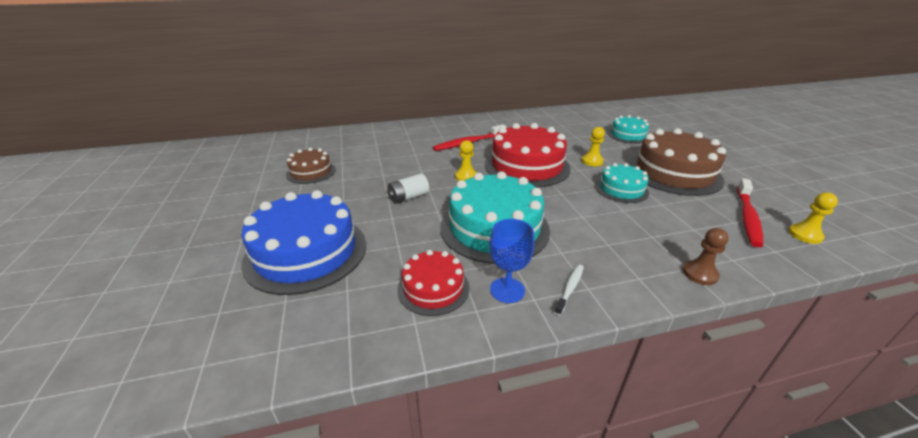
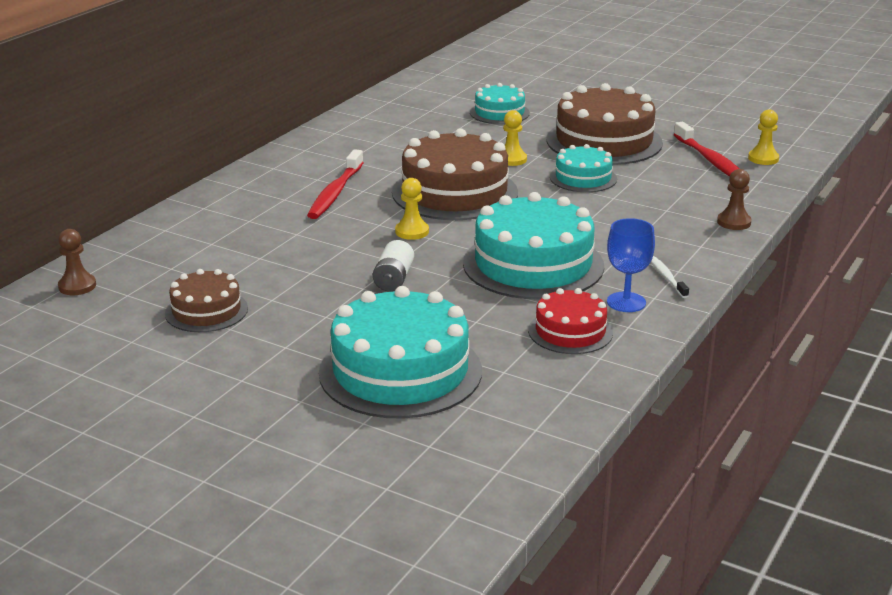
camera: 45 degrees left, 5 degrees down
(299, 140) = (77, 286): none -> brown pawn
(306, 252) = (400, 371): blue cake -> turquoise cake
(526, 166) = (455, 192): red cake -> brown cake

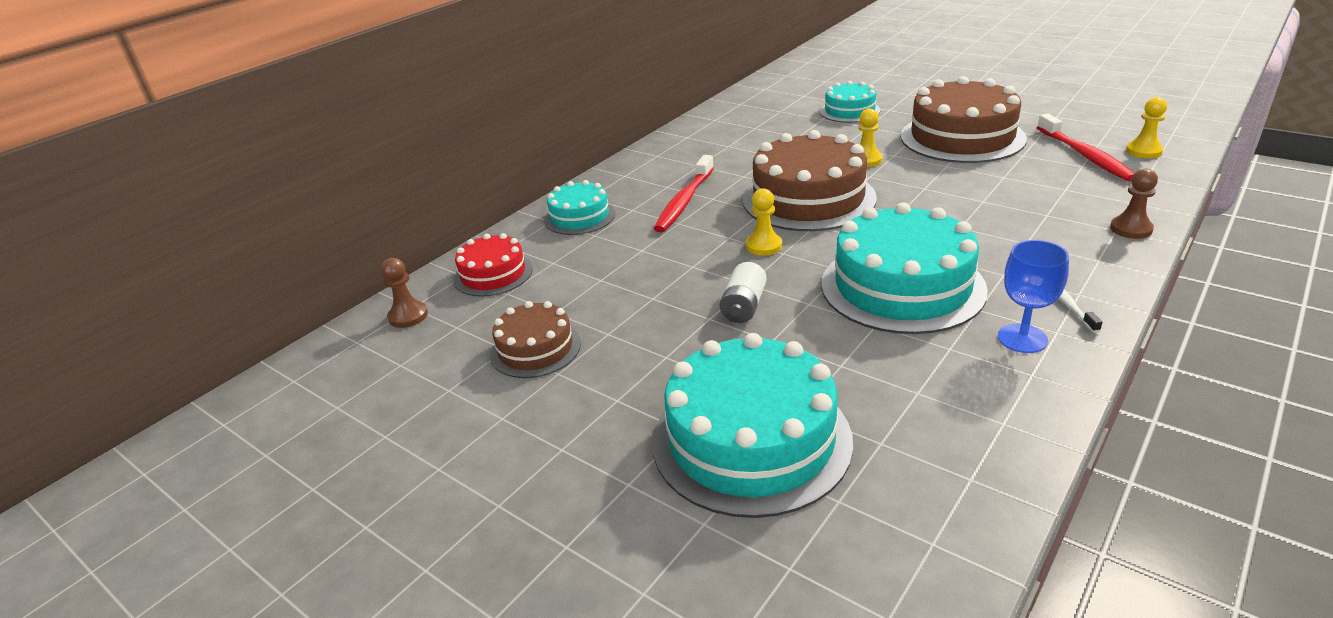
camera: 10 degrees right, 5 degrees up
(570, 331) = (958, 381): red cake -> red cake (493, 274)
(583, 178) = (945, 179): turquoise cake -> turquoise cake (579, 217)

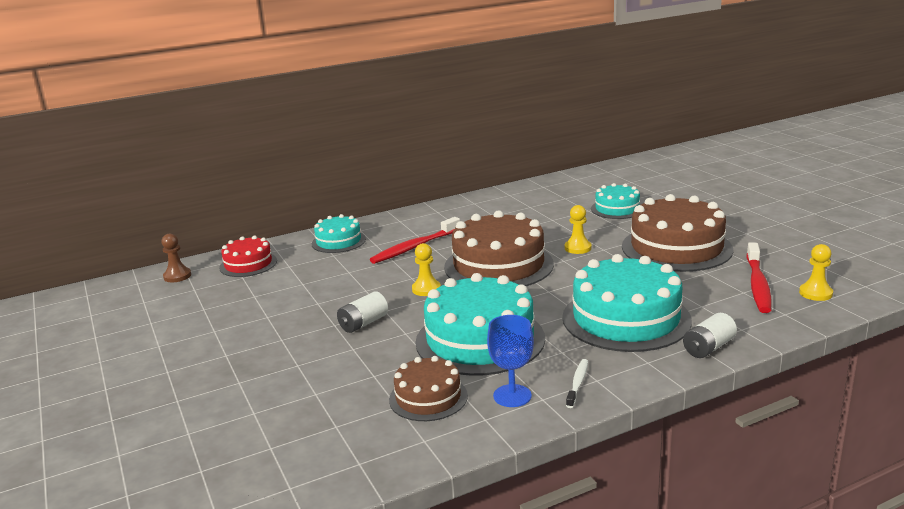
camera: 25 degrees right, 10 degrees down
(535, 349) = (219, 313): brown cake -> brown cake (428, 397)
(751, 440) = (267, 400): turquoise cake -> turquoise cake (626, 318)
(1131, 229) = (708, 348): brown pawn -> white battery

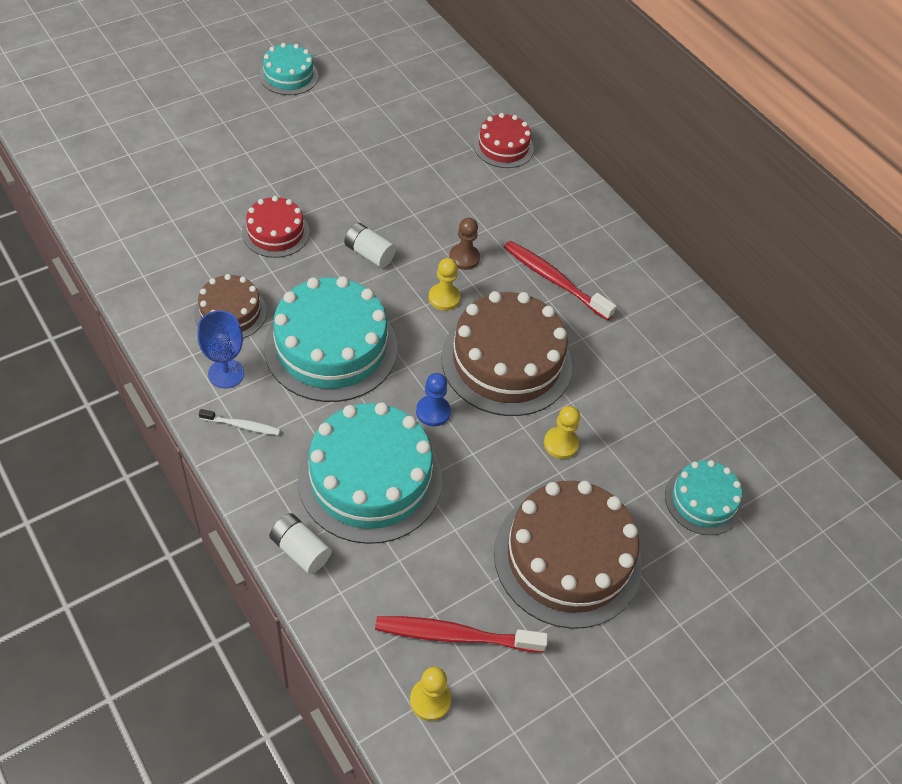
camera: 75 degrees right, 30 degrees up
(177, 276) = (474, 101): brown pawn -> brown pawn (464, 258)
(317, 375) = (275, 232): none -> red cake
(338, 241) = (566, 211): turquoise cake -> turquoise cake (289, 76)
(552, 293) = (433, 412): none -> blue pawn

